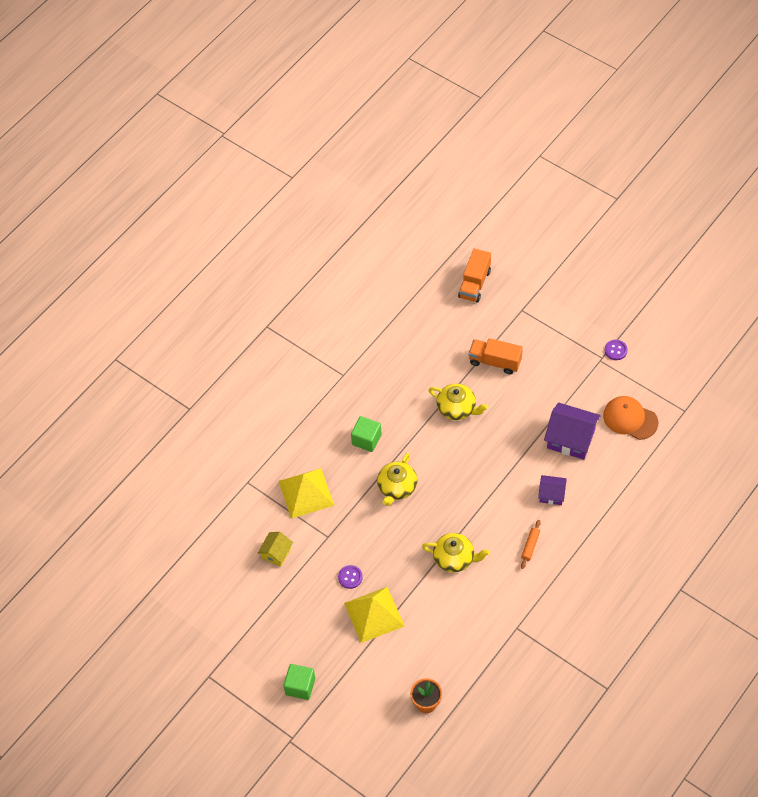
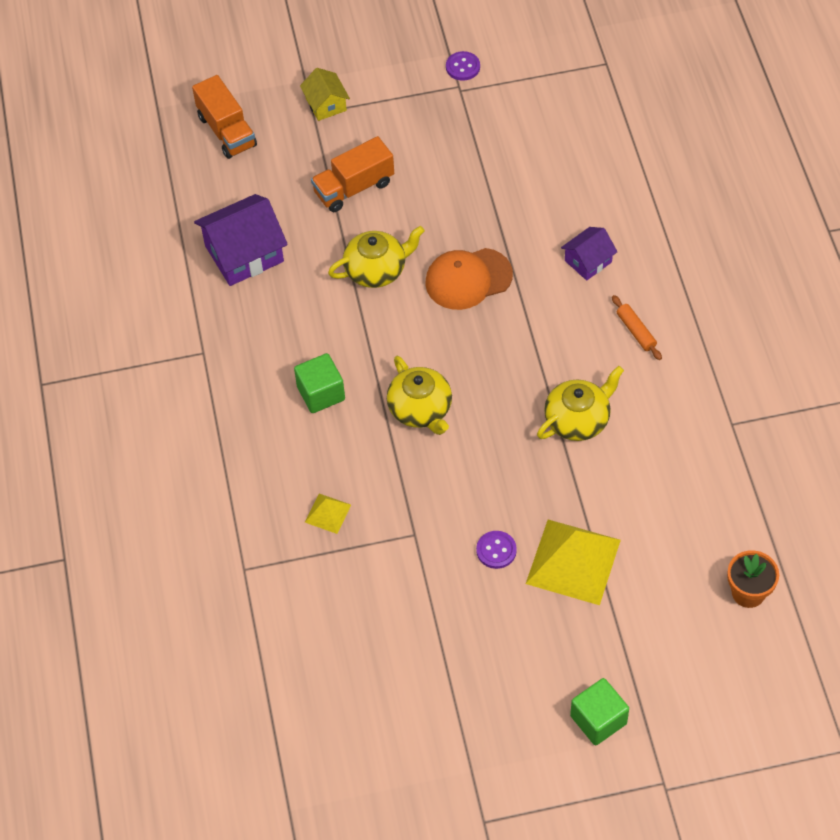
camera: 50 degrees left, 0 degrees up
(276, 553) = (381, 610): yellow house -> yellow house (326, 104)
(306, 493) = (328, 513): yellow pyramid -> yellow pyramid, size x0.47
(571, 439) = (534, 190): purple house -> purple house (244, 253)
(630, 419) = (565, 118): orange cap -> orange cap (468, 279)

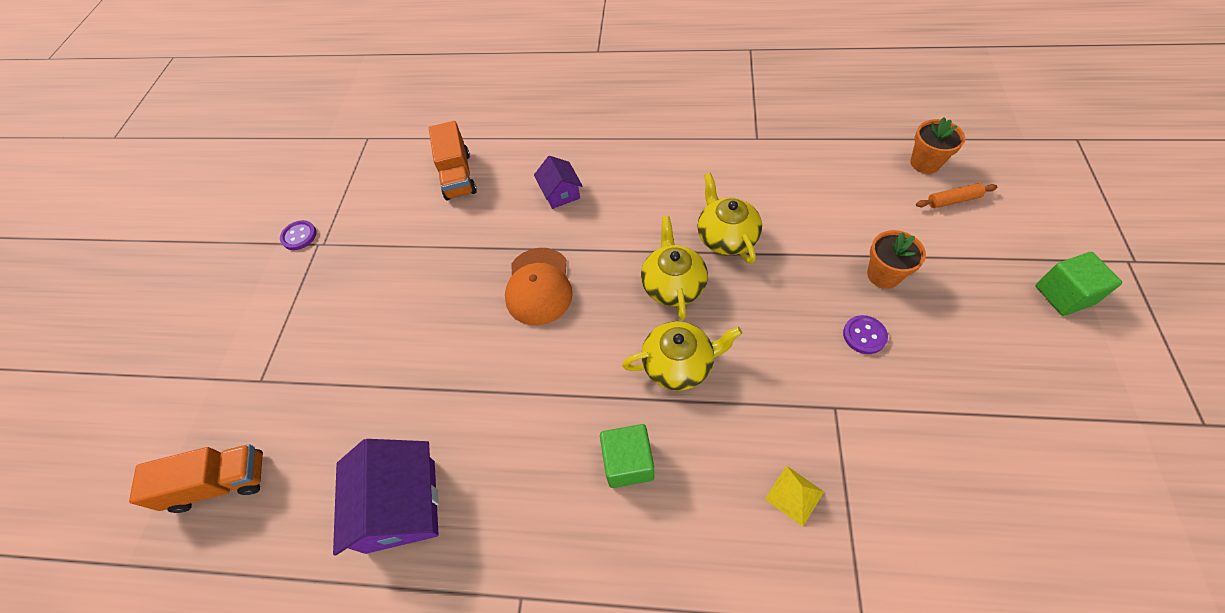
camera: 70 degrees left, 0 degrees up
(326, 104) = (258, 365): yellow house -> none
(354, 188) = (378, 363): orange truck -> orange truck (457, 175)
(377, 269) = (490, 365): yellow teapot -> yellow teapot (673, 284)
(573, 561) = (883, 275): yellow pyramid -> orange flower pot
(636, 331) = (646, 177): orange rolling pin -> orange rolling pin (953, 200)

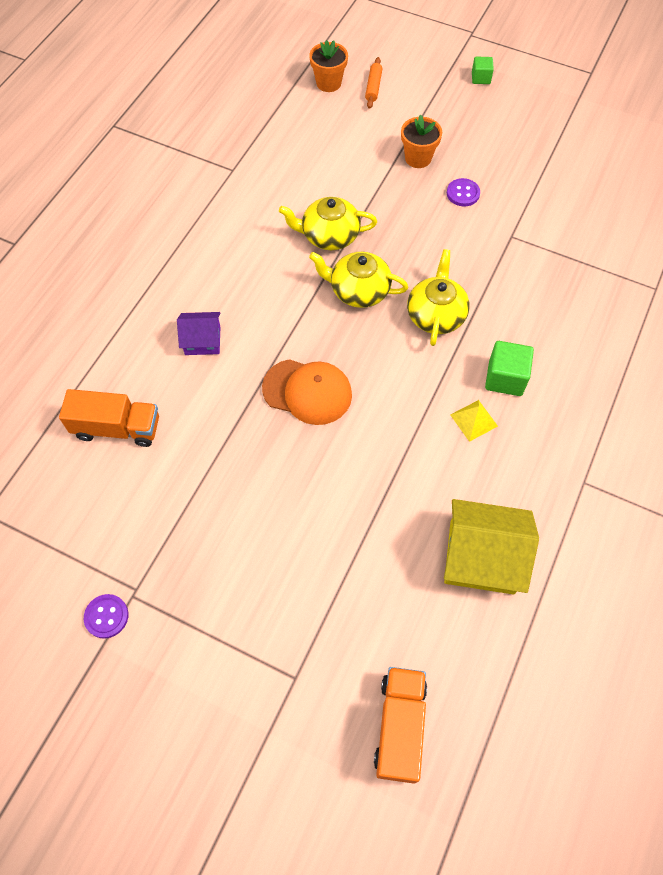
camera: 75 degrees left, 5 degrees up
(401, 505) = (481, 557): purple house -> yellow house
(794, 495) = (565, 287): yellow pyramid -> yellow pyramid (474, 420)
(1064, 295) = (480, 78): green cube -> green cube, size x0.61

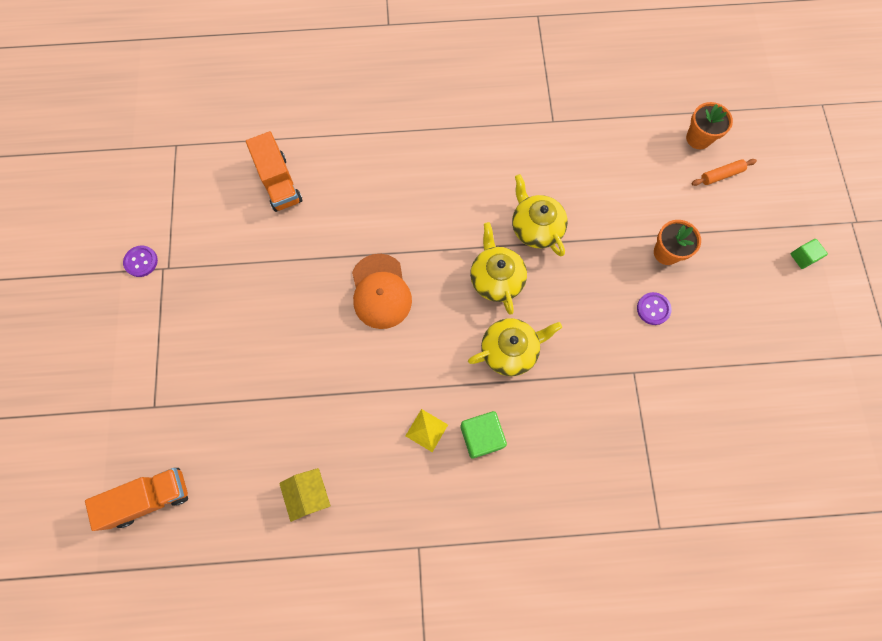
camera: 60 degrees right, 10 degrees up
(202, 341) = (381, 194): purple house -> none
(481, 557) = (309, 494): yellow house -> yellow house, size x0.57

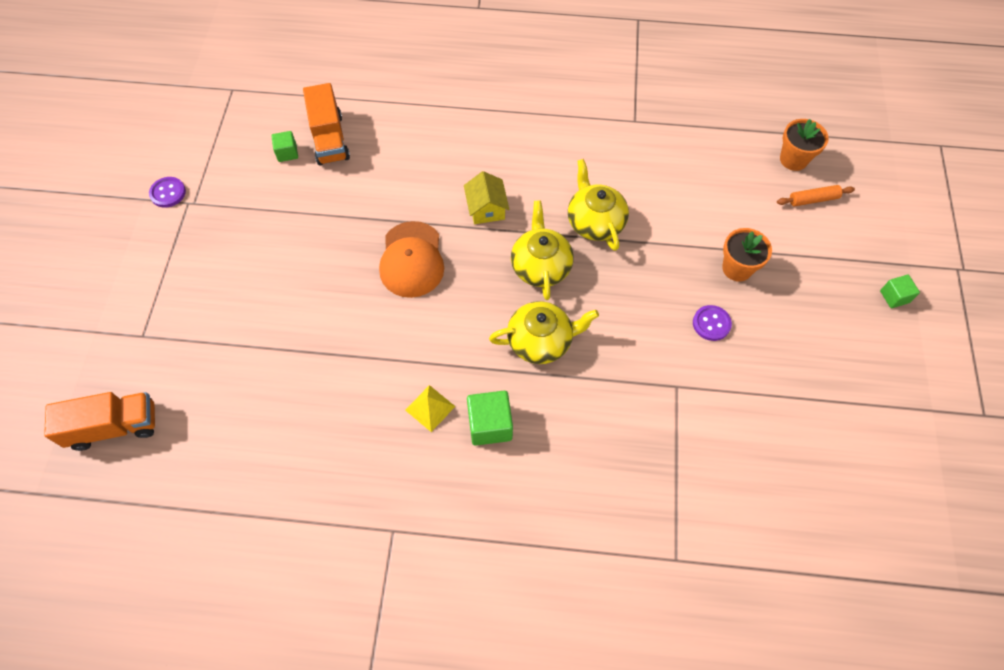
camera: 10 degrees right, 10 degrees down
(243, 203) = (287, 153): none -> green cube
(309, 494) = (285, 452): yellow house -> yellow house (486, 208)

